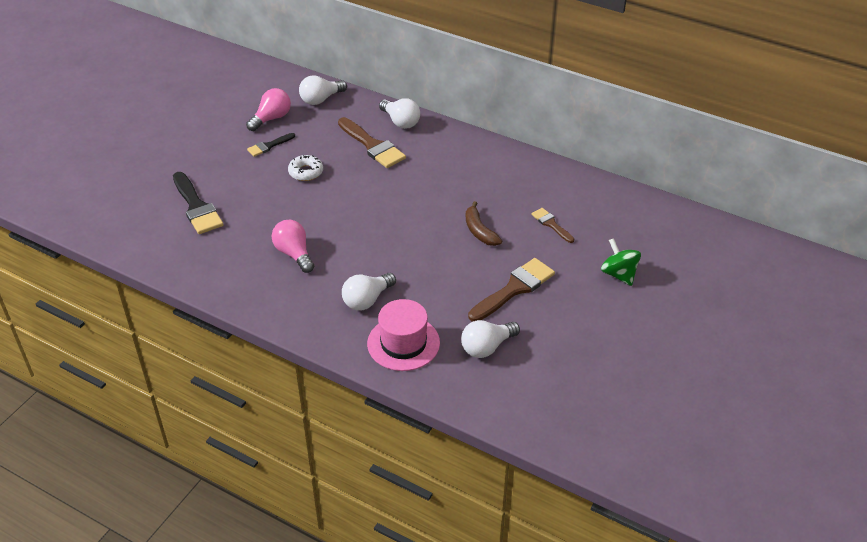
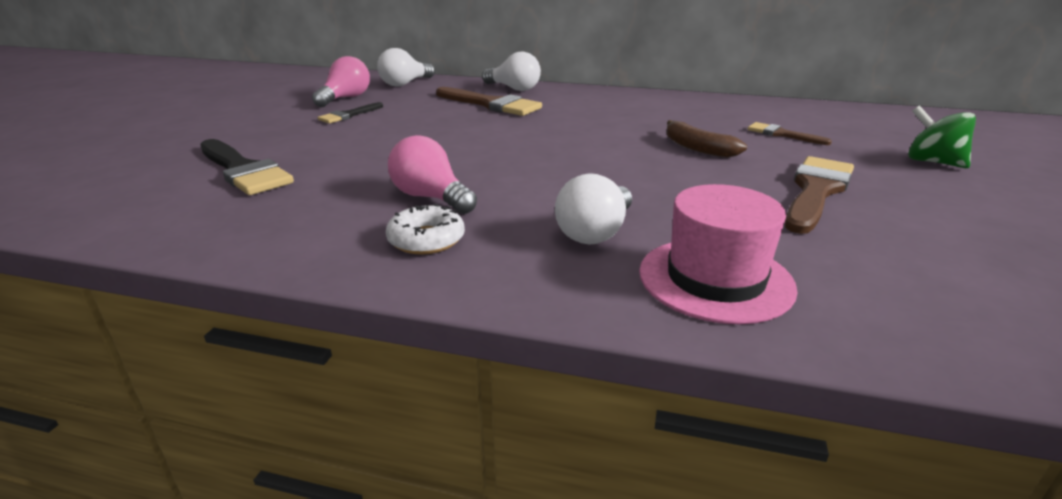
camera: 15 degrees left, 15 degrees down
(306, 172) = (411, 128): white donut -> white donut (426, 239)
(487, 347) = (868, 261): white light bulb -> none

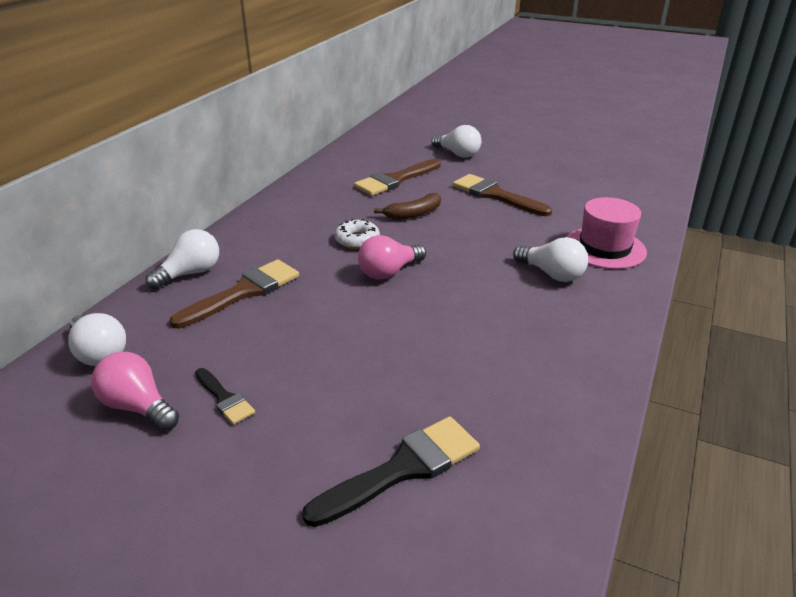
camera: 80 degrees left, 5 degrees up
(426, 239) = (565, 341): white donut -> white donut (357, 240)
(430, 198) = (491, 338): pink light bulb -> pink light bulb (389, 272)
(782, 134) = (395, 180): brown brush -> brown brush, size x1.81
(932, 162) = (458, 154): green spinning top -> white light bulb

